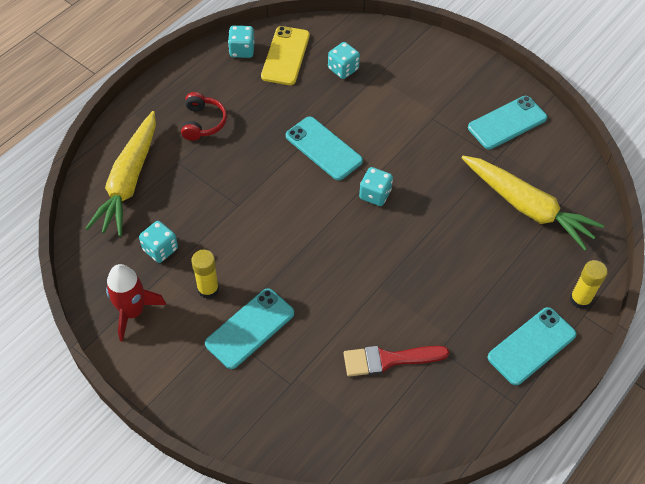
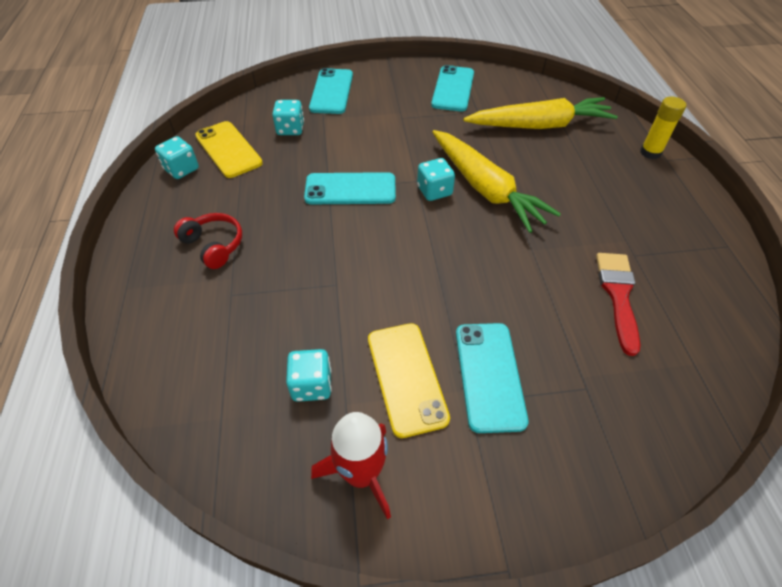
camera: 45 degrees left, 5 degrees down
(129, 181) = (196, 351): yellow carrot -> yellow carrot (485, 188)
(208, 289) = (406, 378): yellow glue stick -> yellow phone
(388, 360) = (618, 295): red brush -> red brush turned 150 degrees clockwise
(531, 346) = (674, 202): turquoise phone -> turquoise phone (332, 91)

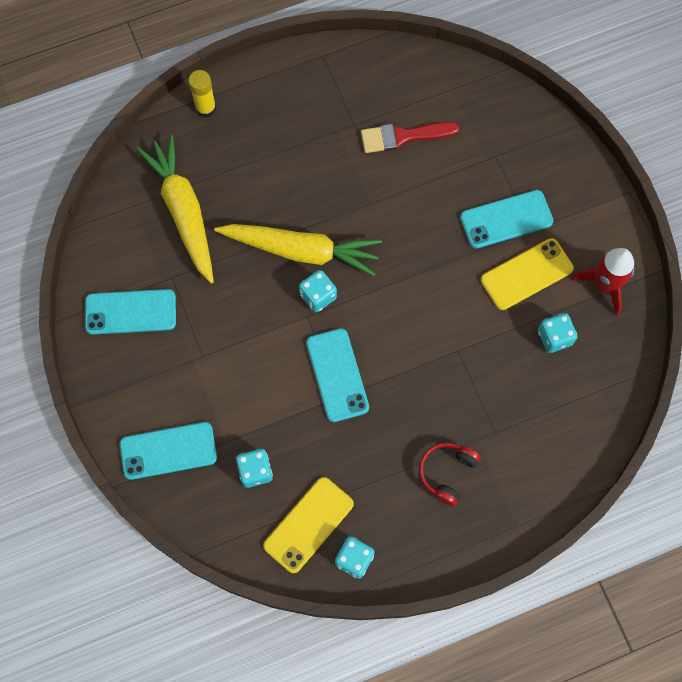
camera: 105 degrees left, 20 degrees up
(485, 188) = (302, 251): yellow carrot -> yellow carrot turned 60 degrees clockwise

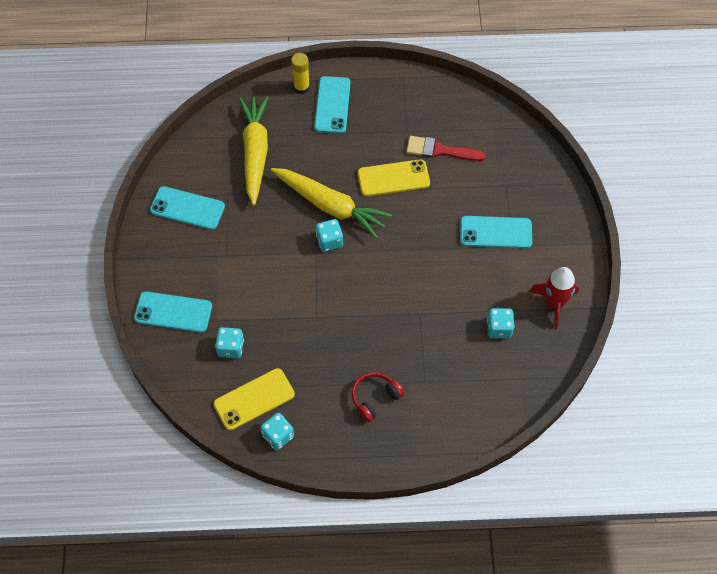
camera: 20 degrees right, 10 degrees down
(337, 375) = (320, 301): turquoise phone -> turquoise phone (332, 105)
(526, 274) = (495, 276): yellow phone -> yellow phone (393, 178)

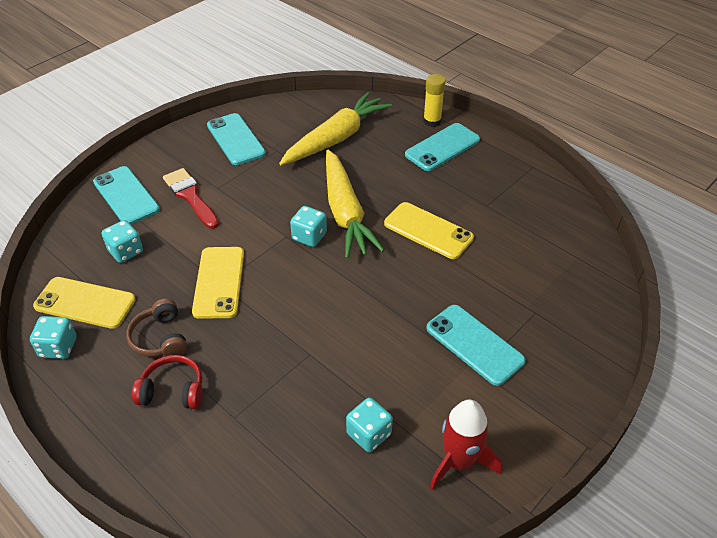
camera: 45 degrees right, 15 degrees down
(315, 317) = (219, 282): none -> yellow phone
(328, 378) = (160, 338): none -> brown headphones
(440, 150) = (500, 239): red brush -> red brush (190, 196)

